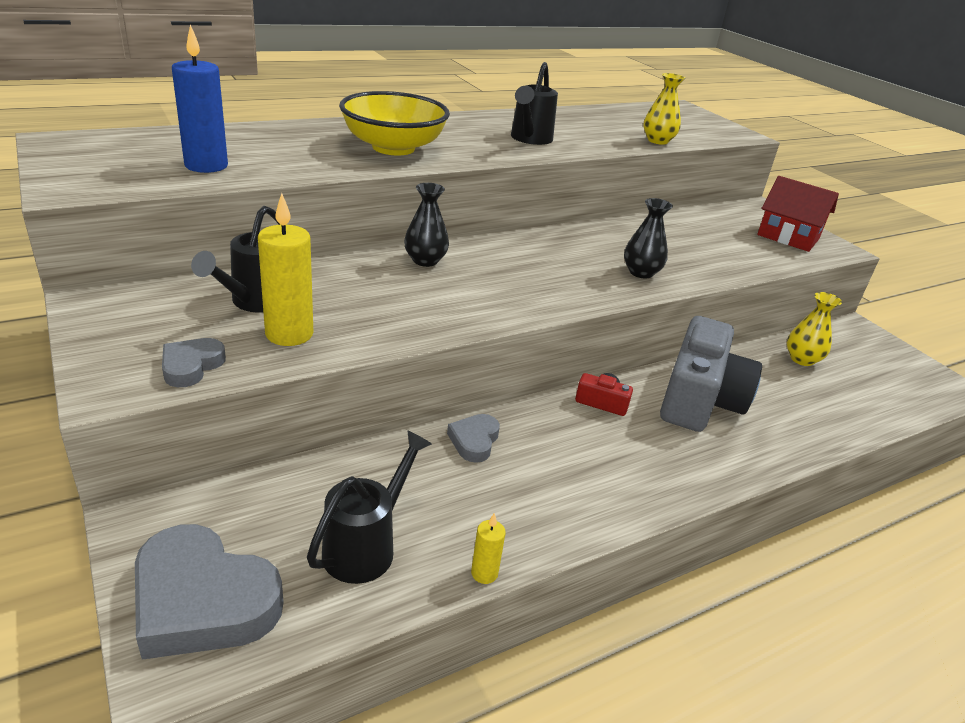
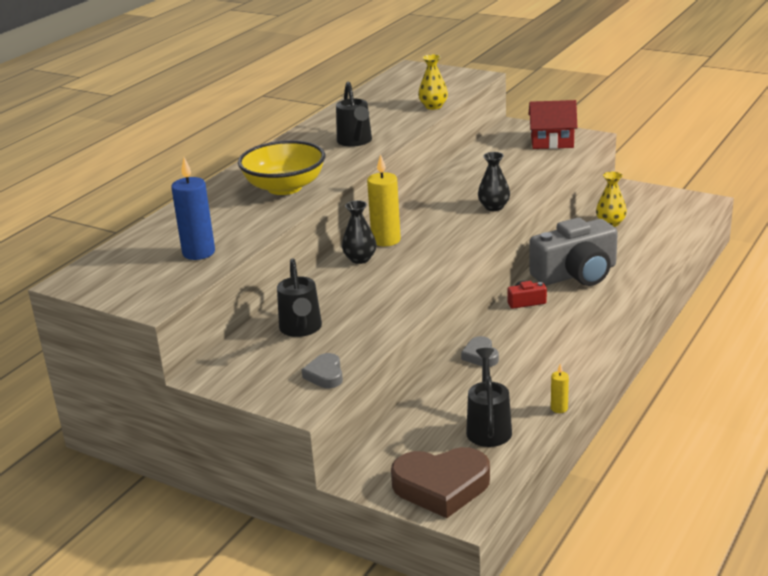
camera: 25 degrees left, 5 degrees down
(203, 601) = (441, 486): grey heart -> brown heart
(289, 334) = (349, 335): yellow candle -> yellow candle (386, 240)
(699, 399) = (576, 274): grey camera -> grey camera turned 75 degrees clockwise

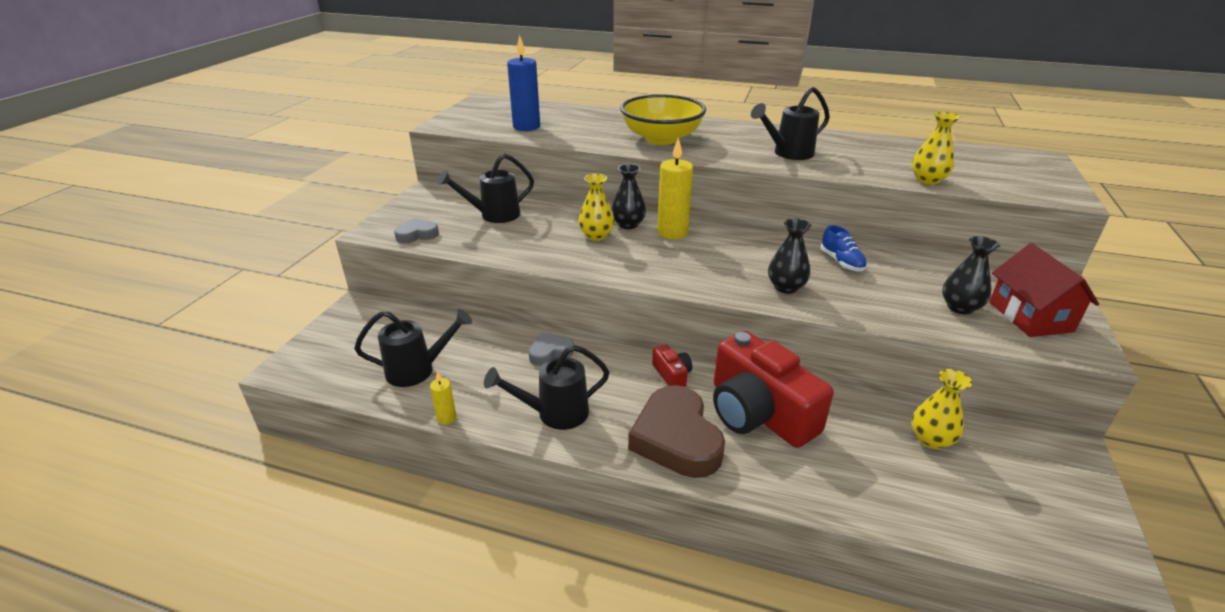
camera: 75 degrees right, 5 degrees up
(375, 275) = (596, 235): none -> yellow vase
(441, 486) = (330, 351): brown heart -> brown heart (676, 438)
(464, 182) = (841, 262): none -> blue shoe
(536, 158) = (960, 307): none -> black vase
(562, 356) = (555, 413): none -> black watering can
(576, 274) = (758, 413): grey camera -> red camera

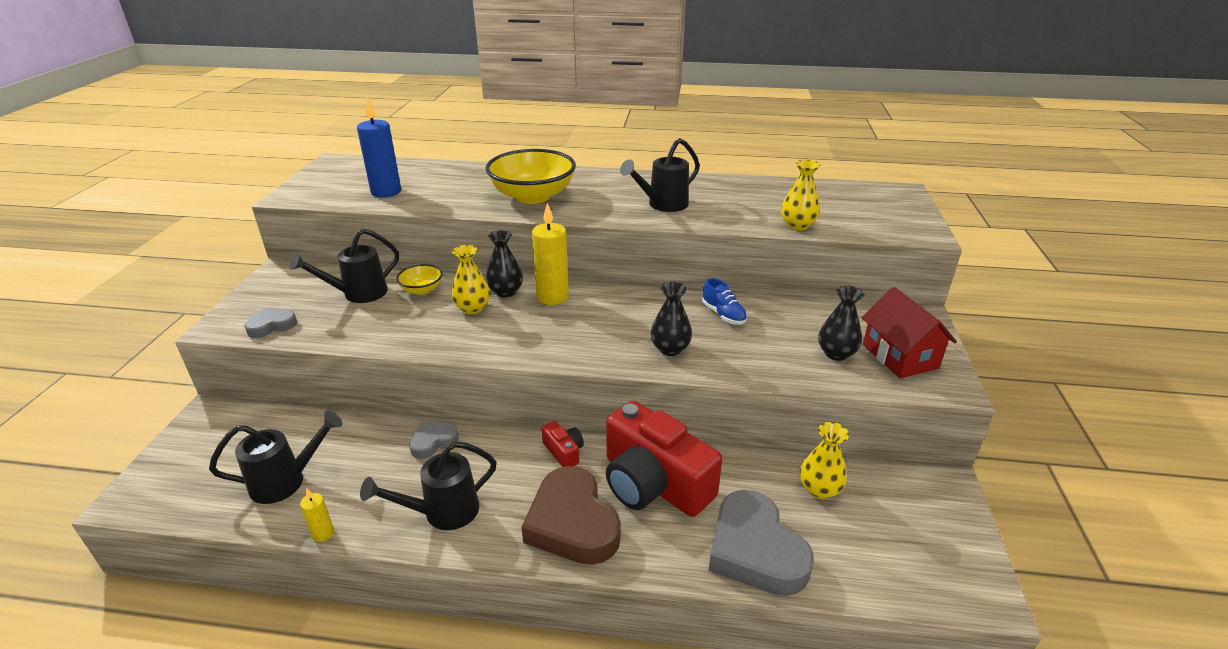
camera: 10 degrees left, 0 degrees up
(551, 216) = (422, 289): none -> yellow bowl
(860, 487) = (755, 550): none -> grey heart

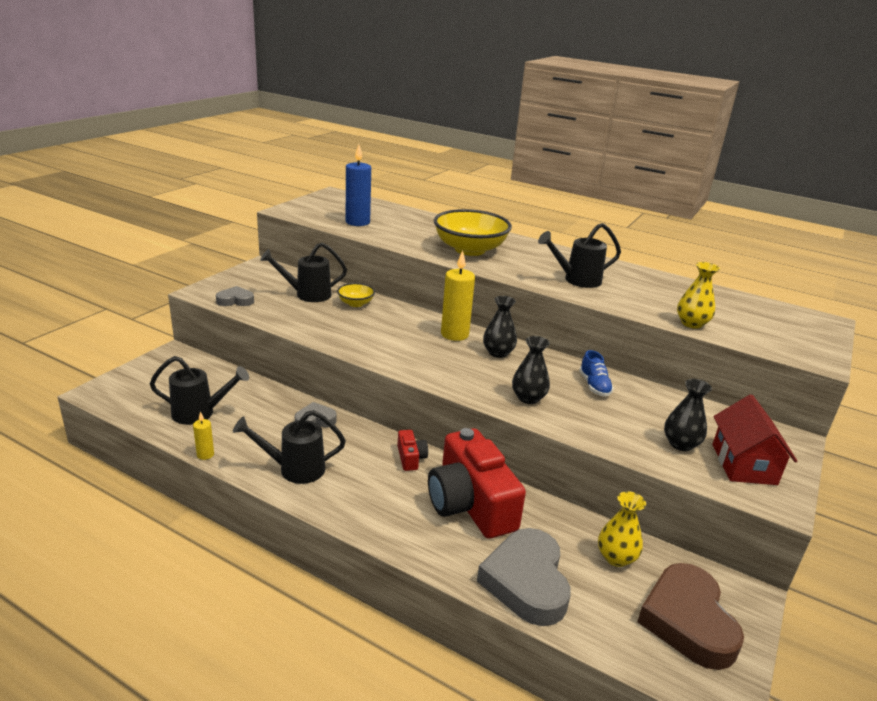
camera: 20 degrees right, 5 degrees down
(472, 308) = (386, 326): yellow vase -> none
(505, 292) = (419, 321): black vase -> black vase (498, 353)
(572, 523) = (387, 509): brown heart -> brown heart (687, 621)

